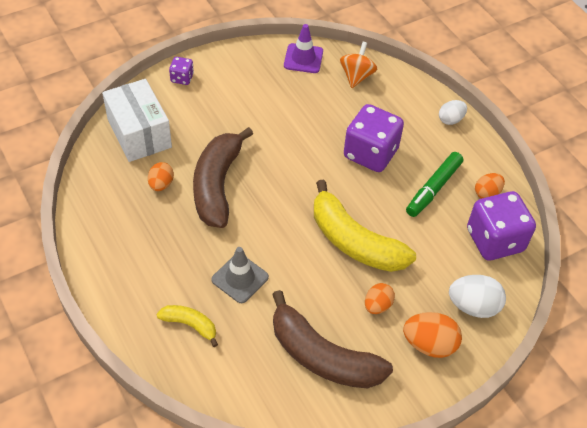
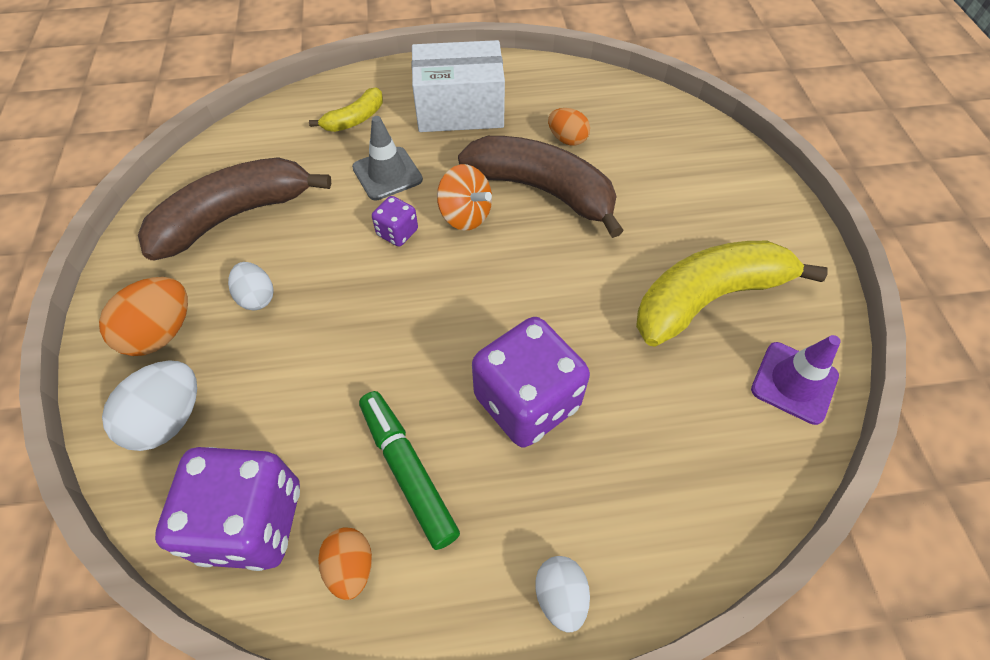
camera: 115 degrees right, 5 degrees up
(139, 133) = (664, 138): white box -> white box (460, 110)
(182, 78) = (767, 204): purple dice -> purple dice (397, 232)
(354, 241) = (370, 310): yellow banana -> yellow banana (708, 298)
(356, 76) = (729, 458): orange spinning top -> orange spinning top (465, 215)
(377, 305) = (257, 297): orange egg -> white egg

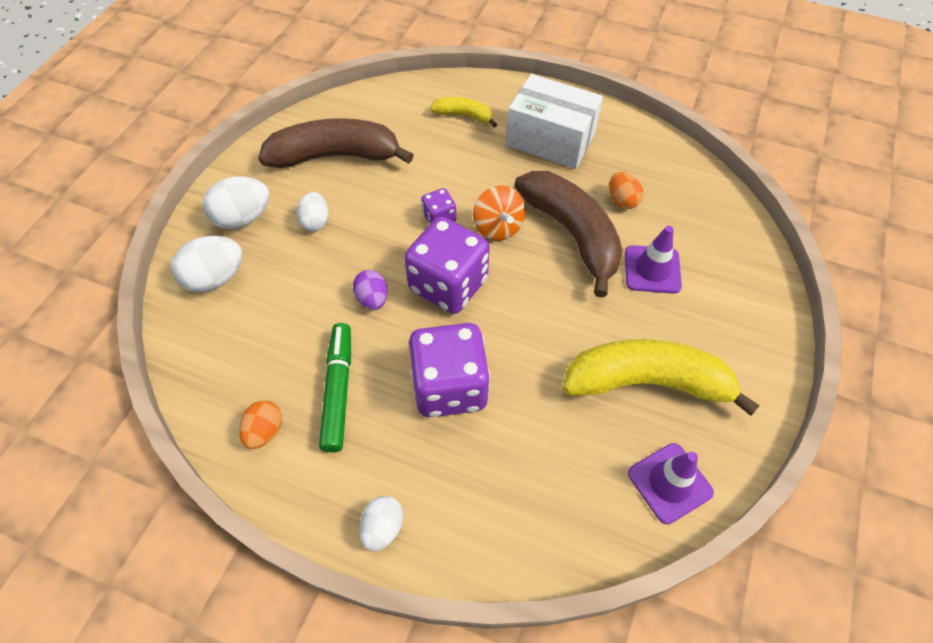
camera: 30 degrees right, 0 degrees up
(161, 333) = (243, 218): orange egg -> white egg
(251, 522) = (225, 369): purple dice -> purple dice (448, 285)
(355, 119) = (464, 116): yellow banana -> yellow banana turned 150 degrees counterclockwise
(380, 351) = (372, 299): none -> purple egg
(387, 174) = (461, 169): grey traffic cone -> none
(638, 191) = (652, 269): none -> purple traffic cone

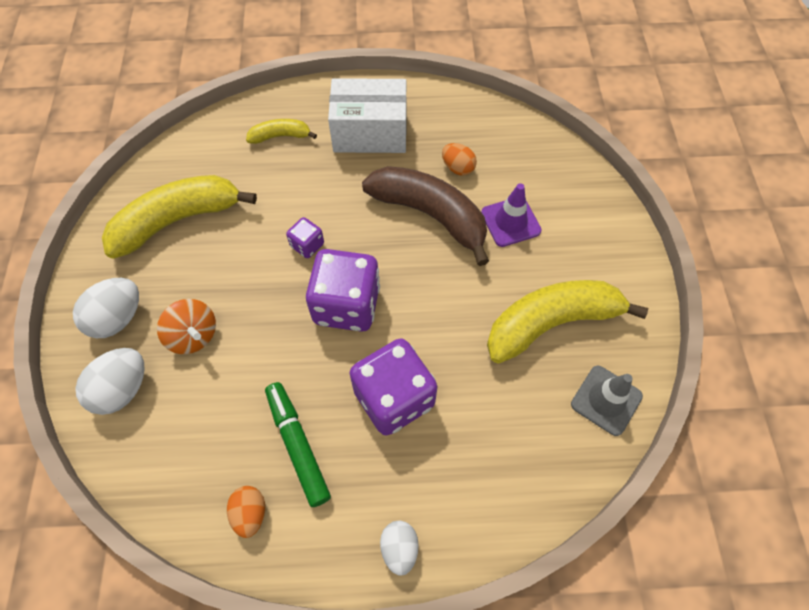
camera: 25 degrees left, 5 degrees up
(315, 222) = (192, 294): white egg -> none
(336, 156) = (178, 220): brown banana -> yellow banana
(372, 299) = (285, 347): purple egg -> none
(498, 227) = (364, 234): orange spinning top -> orange spinning top (193, 335)
(669, 483) = (606, 400): purple traffic cone -> grey traffic cone

